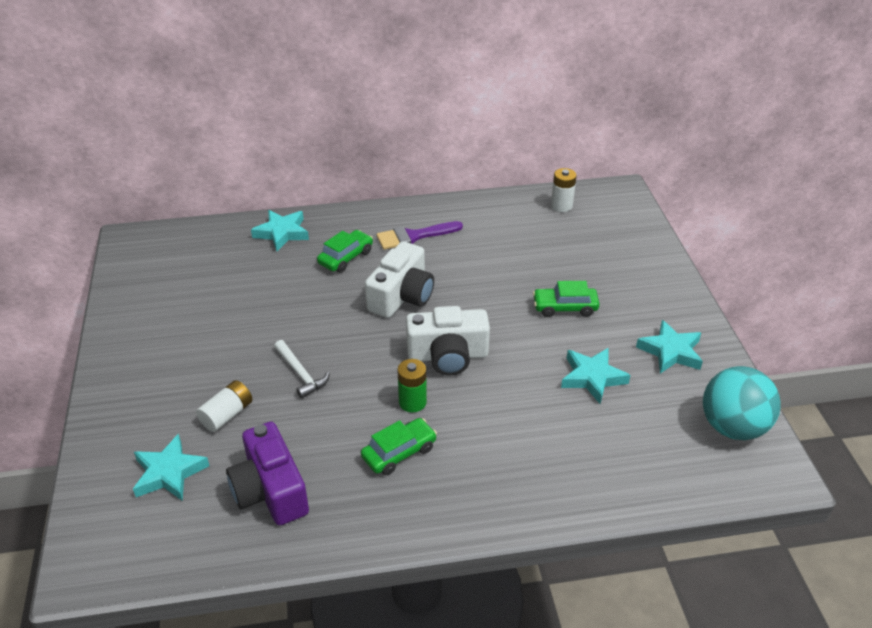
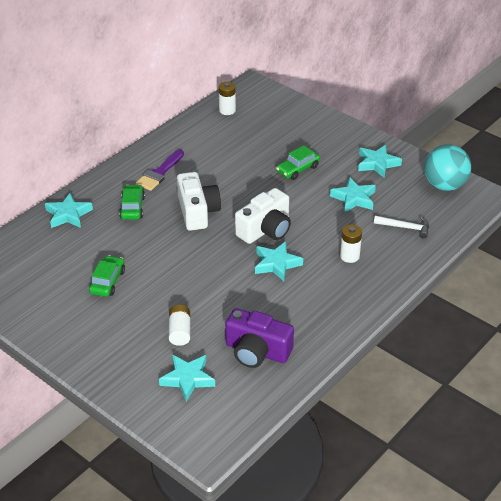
camera: 40 degrees left, 0 degrees up
(301, 374) = (194, 286): white hammer -> white hammer (405, 227)
(399, 452) = (301, 292): green car -> green car (107, 281)
(412, 402) = (276, 264): green battery -> turquoise star
(505, 444) = (349, 256): none -> white battery

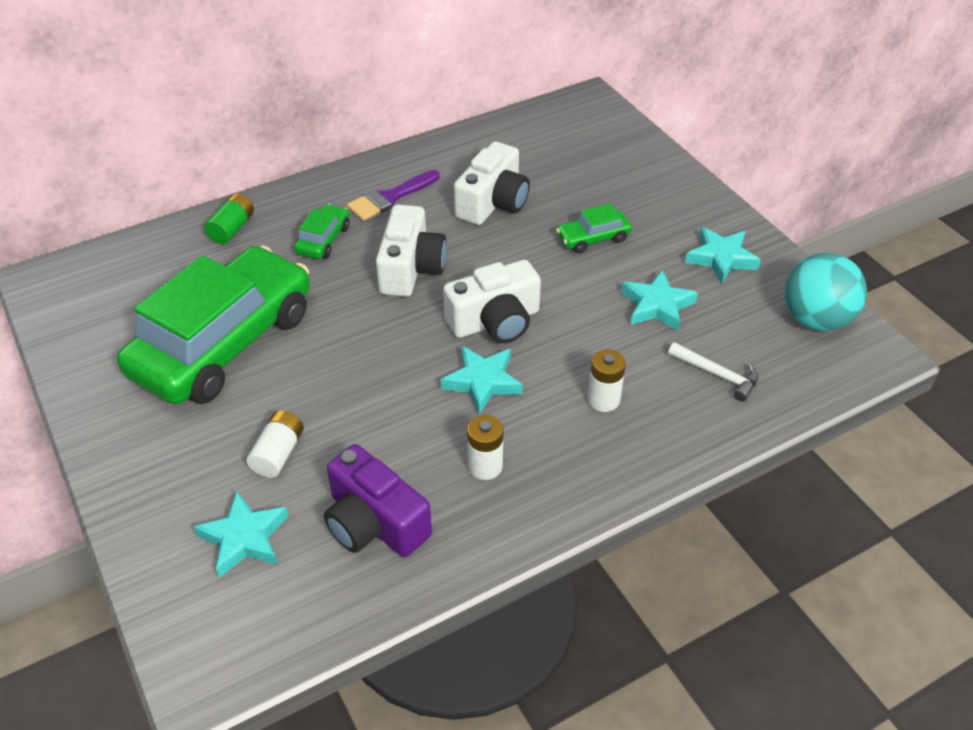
camera: 20 degrees right, 5 degrees up
(68, 214) = (232, 229): turquoise star -> green battery
(107, 281) = (224, 343): green car -> green car, size x2.49
(226, 161) = (493, 202): none -> white camera
(227, 110) = (535, 128): white battery -> white battery (485, 466)

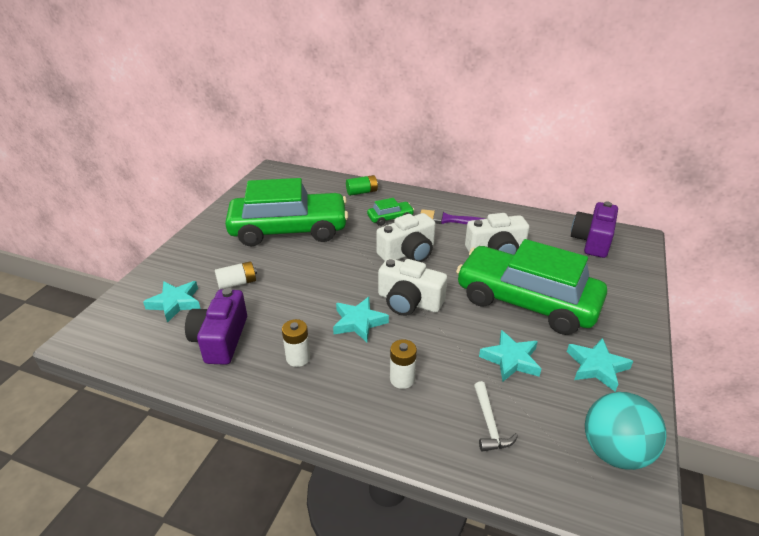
camera: 50 degrees right, 10 degrees down
(559, 128) = (592, 241): none -> purple camera
(593, 238) = (526, 301): green car -> green car, size x2.49

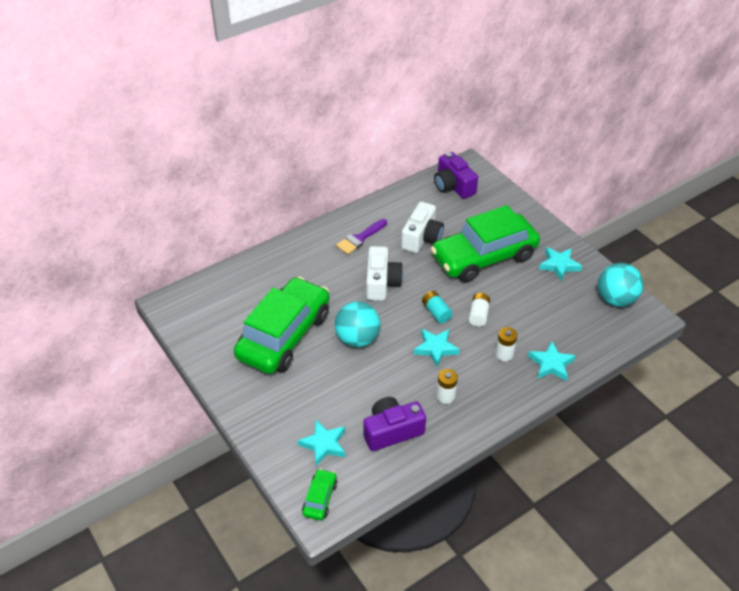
camera: 55 degrees left, 10 degrees up
(220, 339) = (392, 431): purple camera -> purple camera turned 120 degrees clockwise
(237, 283) = (331, 397): white battery -> white battery (478, 315)
(323, 268) = (357, 339): none -> turquoise ball
(362, 192) = (270, 264): green battery -> none
(390, 218) = (326, 268): green car -> green car (320, 498)
(409, 301) = (436, 312): white camera -> turquoise battery
(489, 423) = (565, 335): white hammer -> none
(511, 360) = (526, 296): turquoise star -> turquoise star (551, 364)

